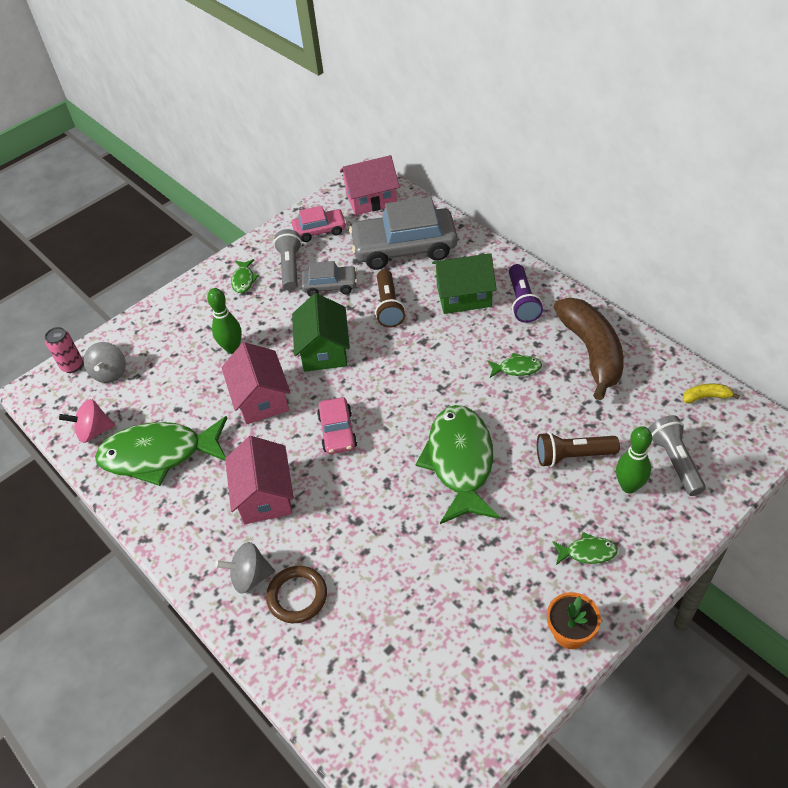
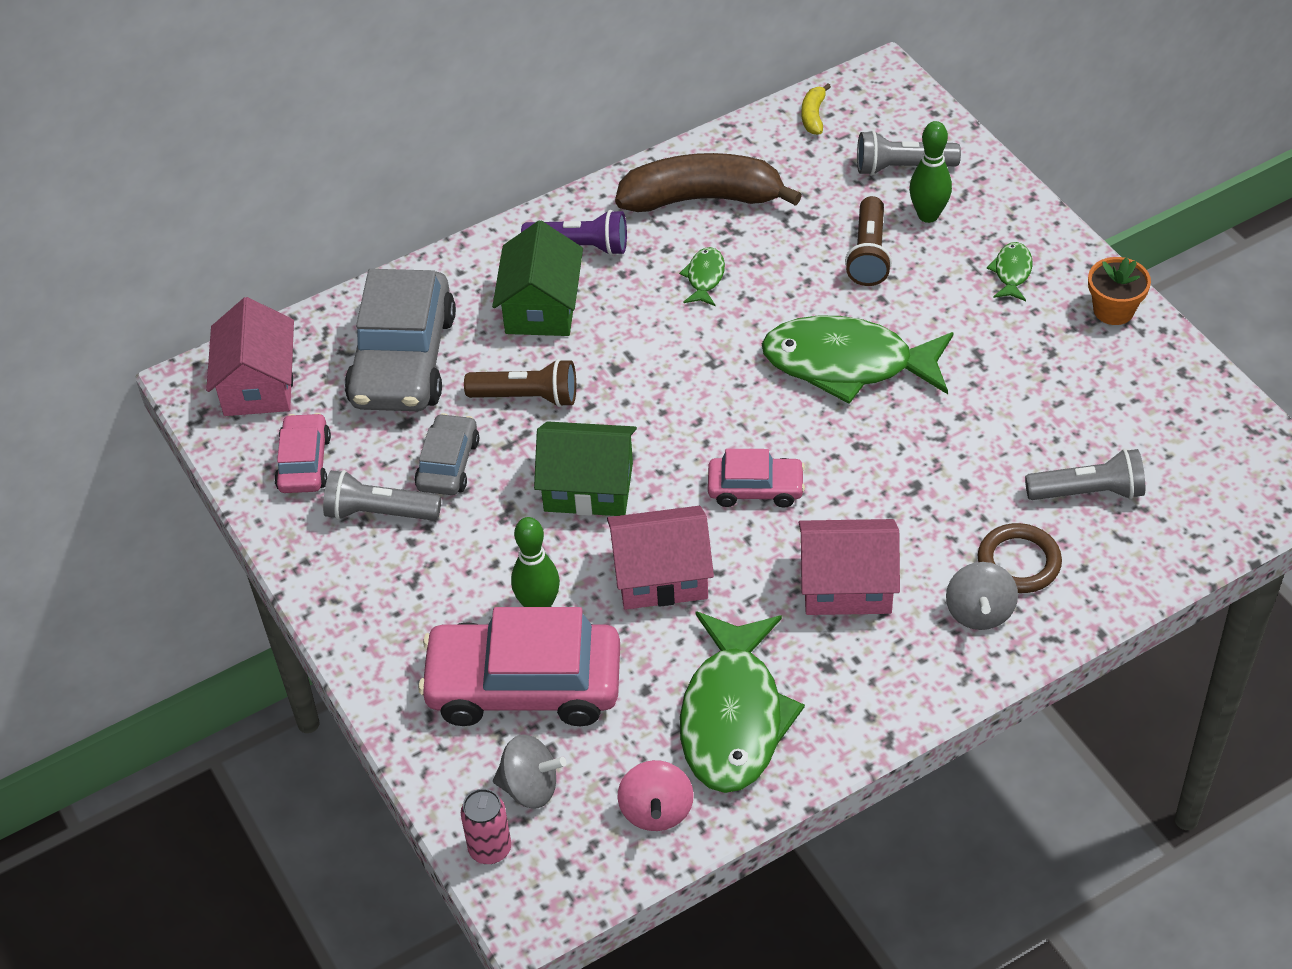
camera: 80 degrees left, 0 degrees up
(177, 355) = (524, 685): none -> pink car
(243, 280) = (381, 580): green fish -> none
(371, 635) = (1088, 492): none -> grey flashlight

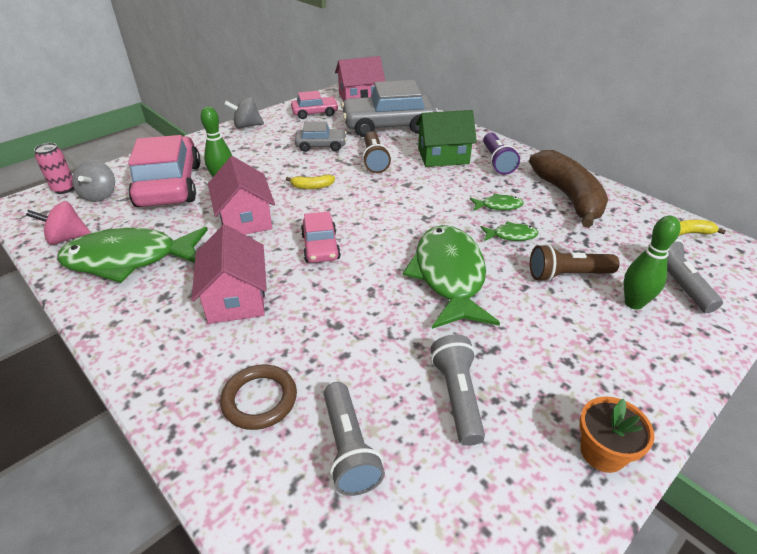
camera: 75 degrees right, 10 degrees down
(379, 512) = (286, 133): grey flashlight -> grey flashlight (457, 396)
(588, 487) = (312, 187): green house -> yellow banana
(979, 612) = (205, 377): grey spinning top -> grey spinning top (247, 126)
(1012, 272) = (603, 364): green fish -> green fish (511, 235)

